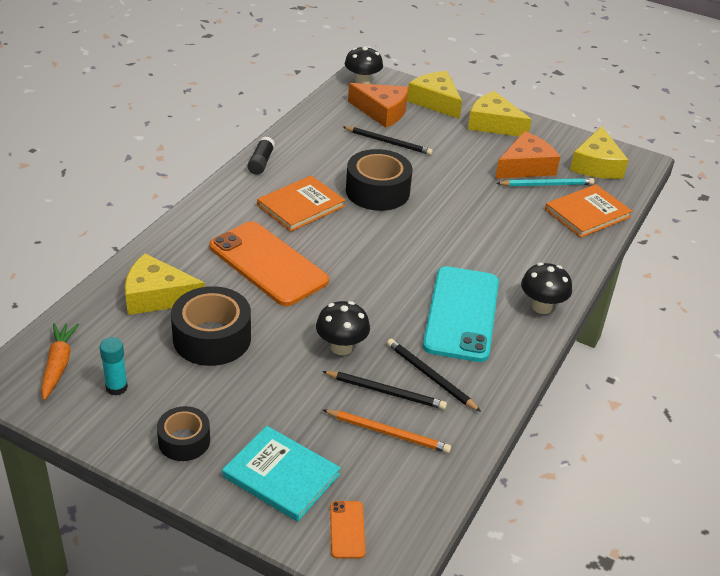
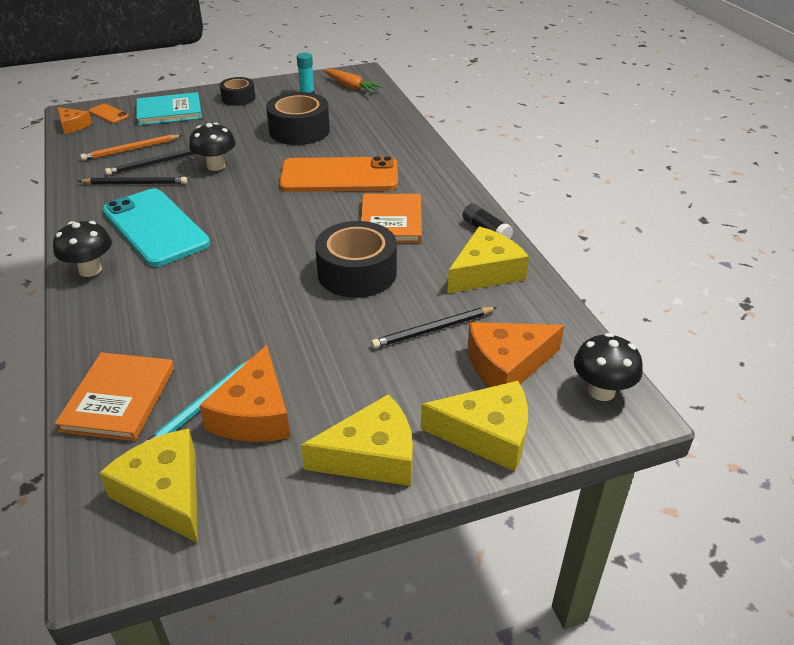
camera: 135 degrees right, 0 degrees up
(157, 296) = (367, 128): yellow cheese -> yellow cheese (485, 272)
(407, 535) = (73, 125): none -> orange cheese

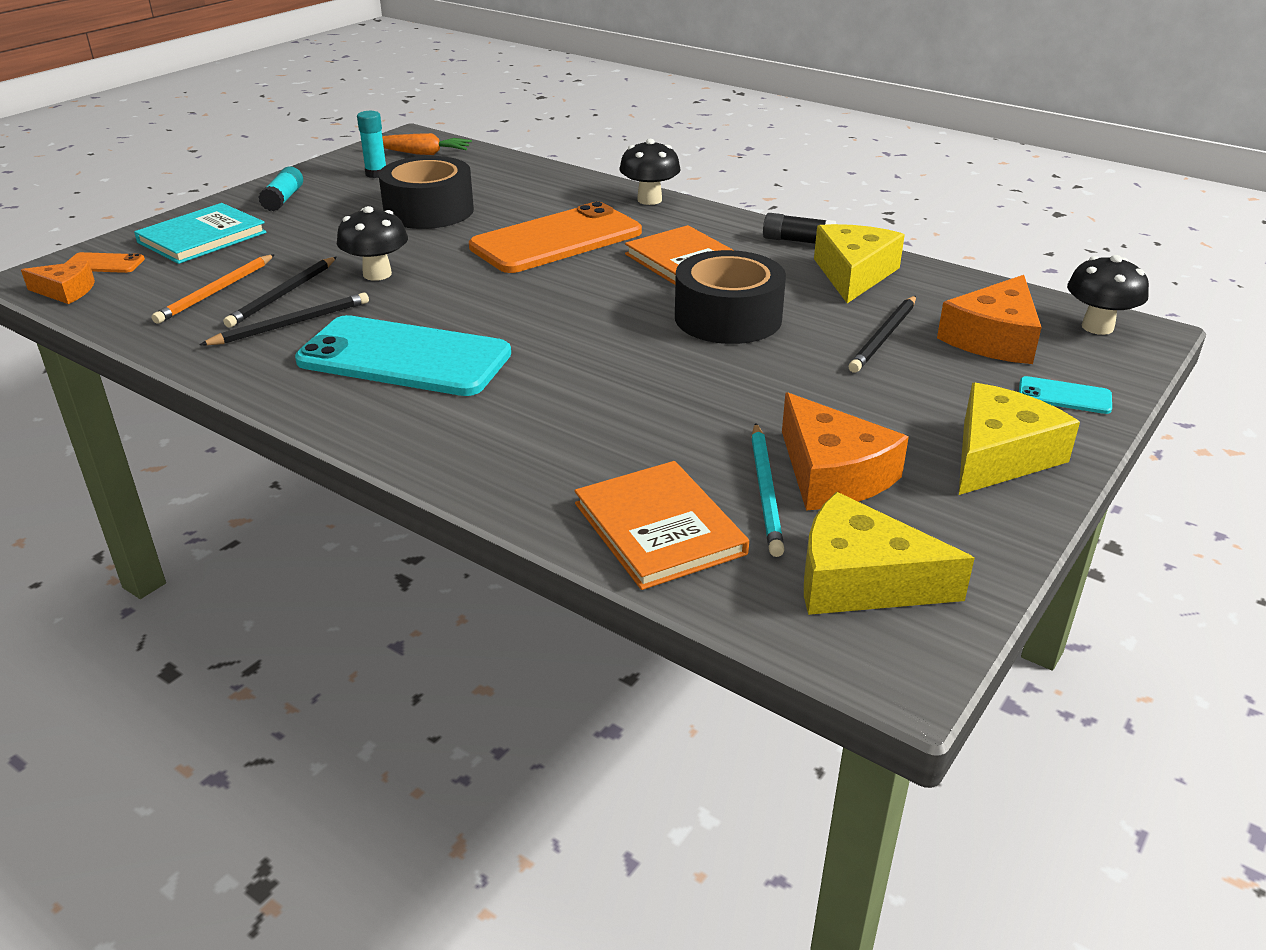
camera: 35 degrees left, 5 degrees down
(90, 270) = (390, 428): black mushroom -> black mushroom (649, 200)
(238, 98) = (283, 199): black tape -> turquoise glue stick
(487, 434) = (1064, 396): yellow cheese -> turquoise phone

